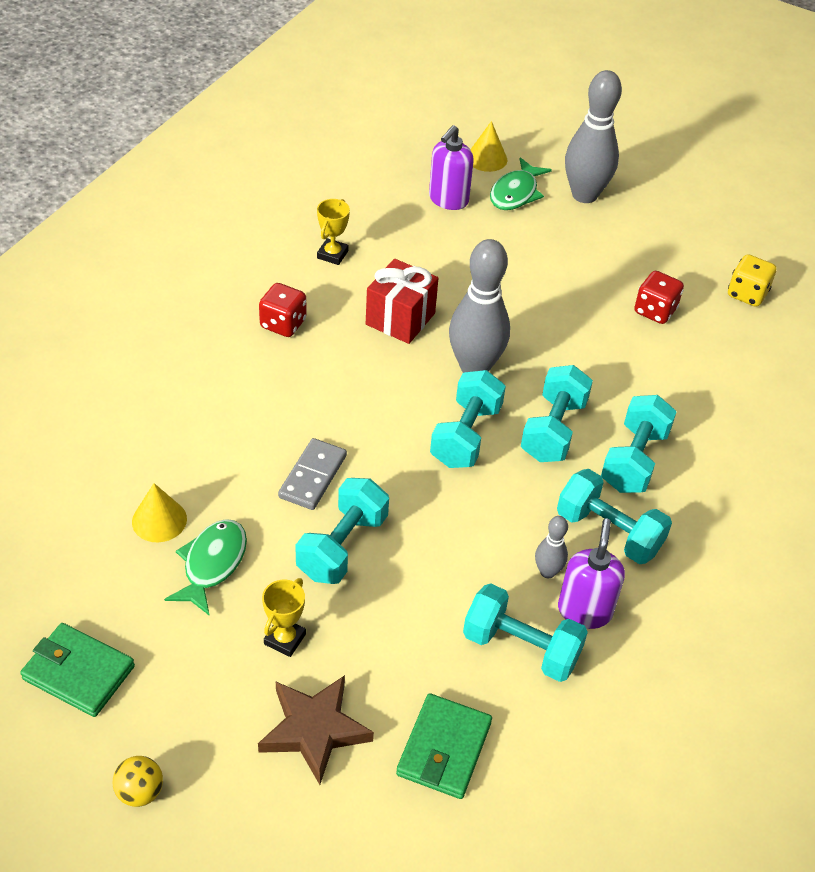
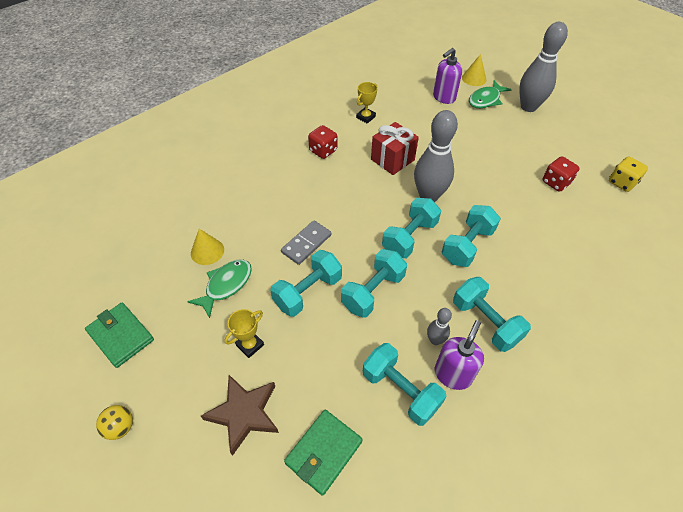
camera: 20 degrees right, 5 degrees up
(634, 460) = (516, 276): turquoise dumbbell -> turquoise dumbbell (373, 292)

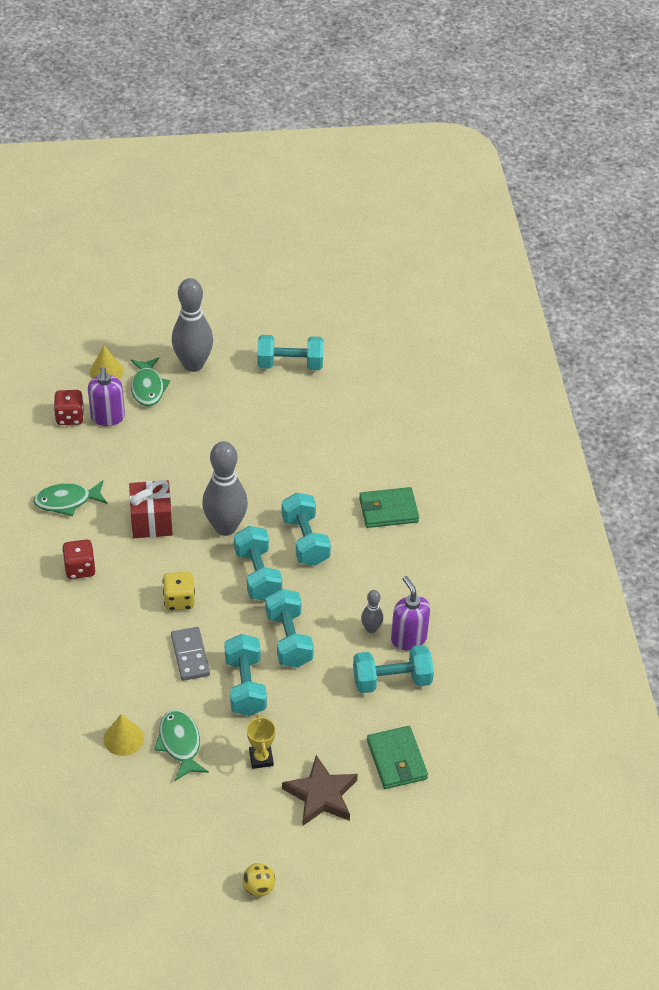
camera: 55 degrees left, 5 degrees down
(121, 336) = (163, 851): green wallet -> green wallet (388, 510)
(365, 117) = (67, 501): yellow trophy -> green fish
(485, 322) = (385, 585): turquoise dumbbell -> turquoise dumbbell (290, 364)
(556, 182) = (302, 425): red dice -> red dice (70, 417)
(622, 183) = (347, 382): yellow dice -> yellow dice (179, 600)

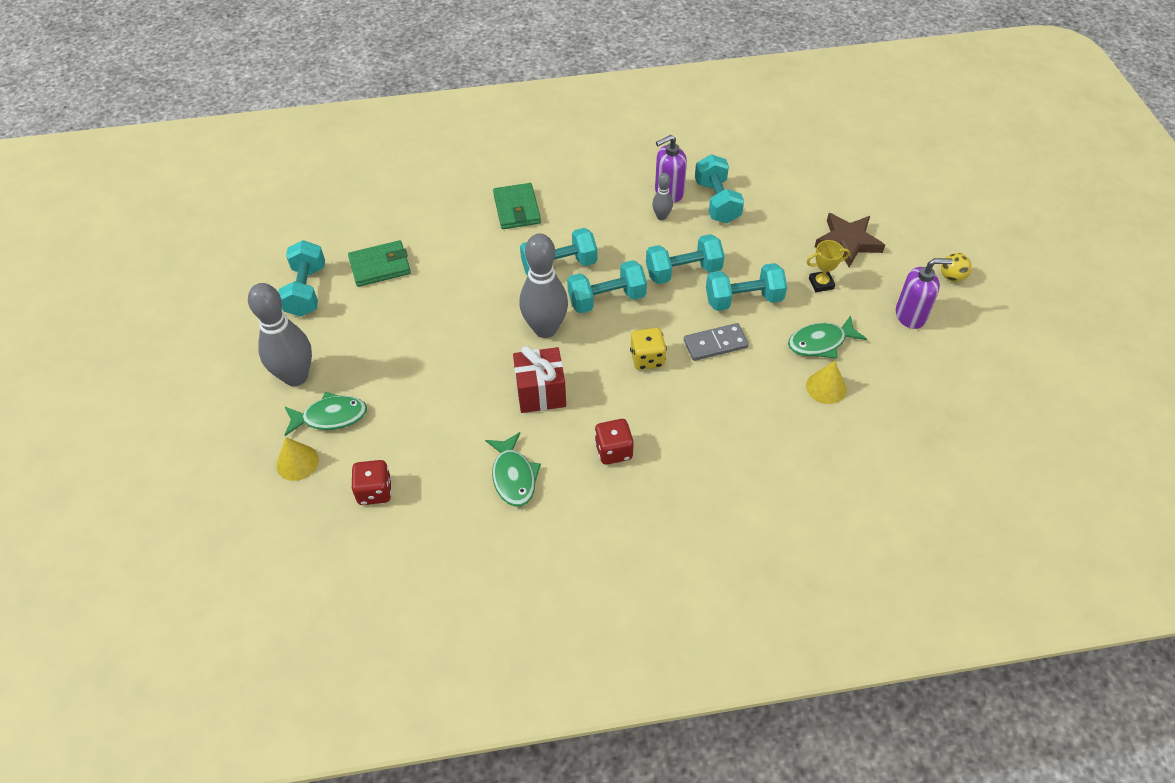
camera: 90 degrees left, 5 degrees up
(108, 417) = (378, 451): purple soap dispenser -> purple soap dispenser (910, 315)
(396, 760) = (799, 197): green wallet -> green wallet (380, 266)

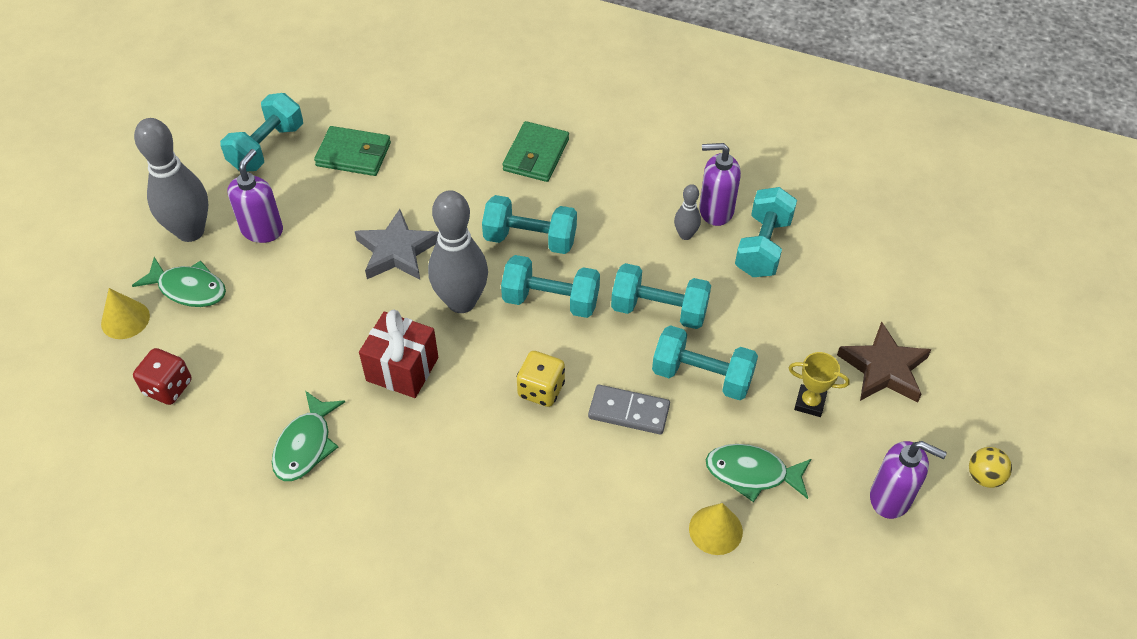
camera: 30 degrees right, 0 degrees up
(353, 349) = (262, 230): none -> purple soap dispenser
(470, 317) = (397, 251): none -> grey star
(614, 451) = (425, 473): red dice -> none

